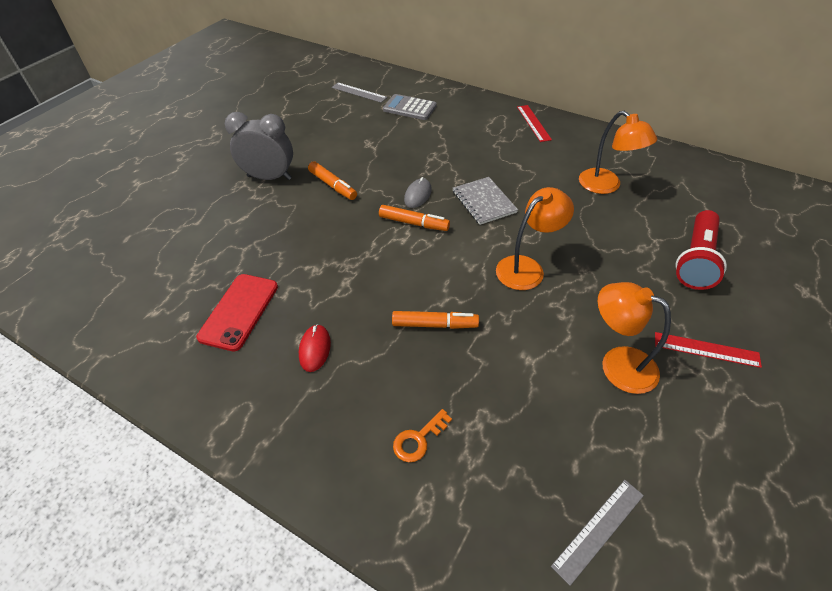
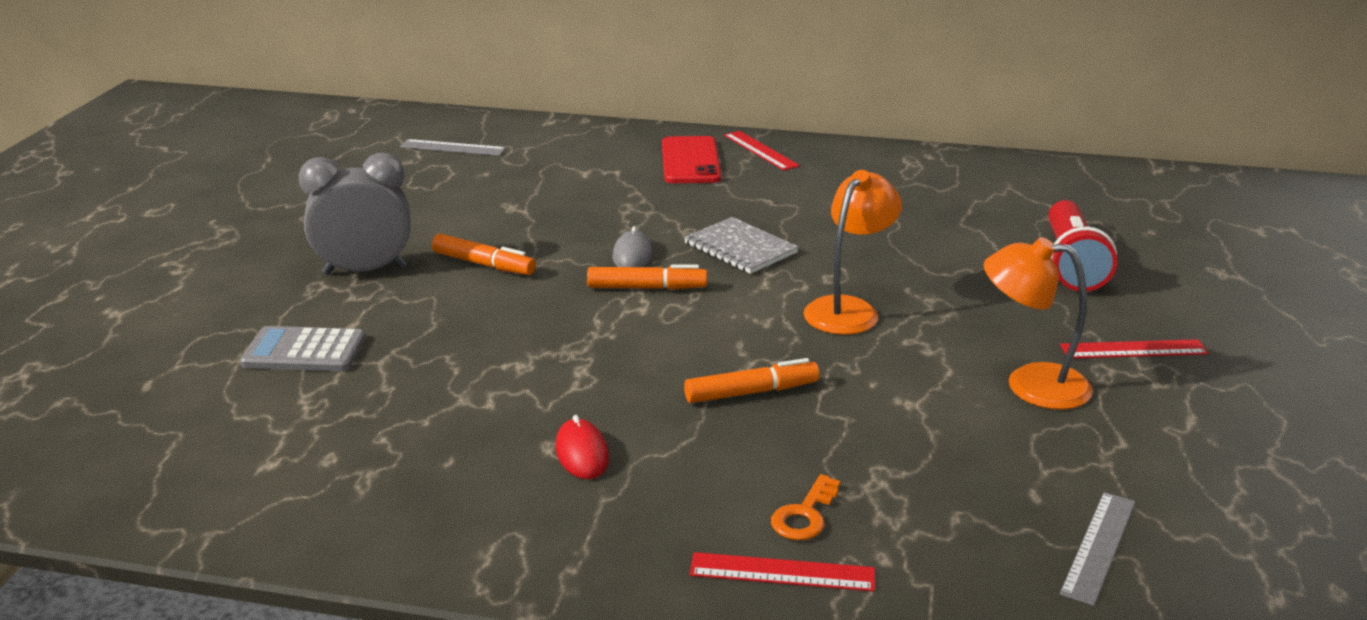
camera: 20 degrees left, 20 degrees down
(239, 311) = (424, 435): red phone -> red phone (690, 161)
(382, 485) = (782, 572): none -> red ruler
(409, 108) = (552, 156): grey calculator -> grey calculator (304, 351)
(606, 186) = (908, 205): orange lamp -> none

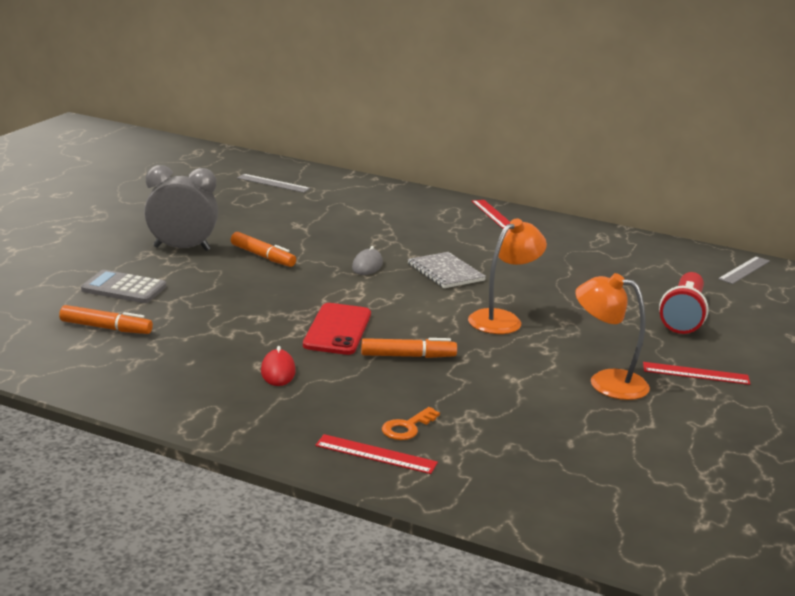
camera: 10 degrees right, 5 degrees down
(647, 288) = (367, 286): orange marker -> orange marker (106, 328)
(690, 161) = (438, 214): red phone -> red phone (337, 330)
(1098, 546) = (597, 477): grey ruler -> grey ruler (744, 270)

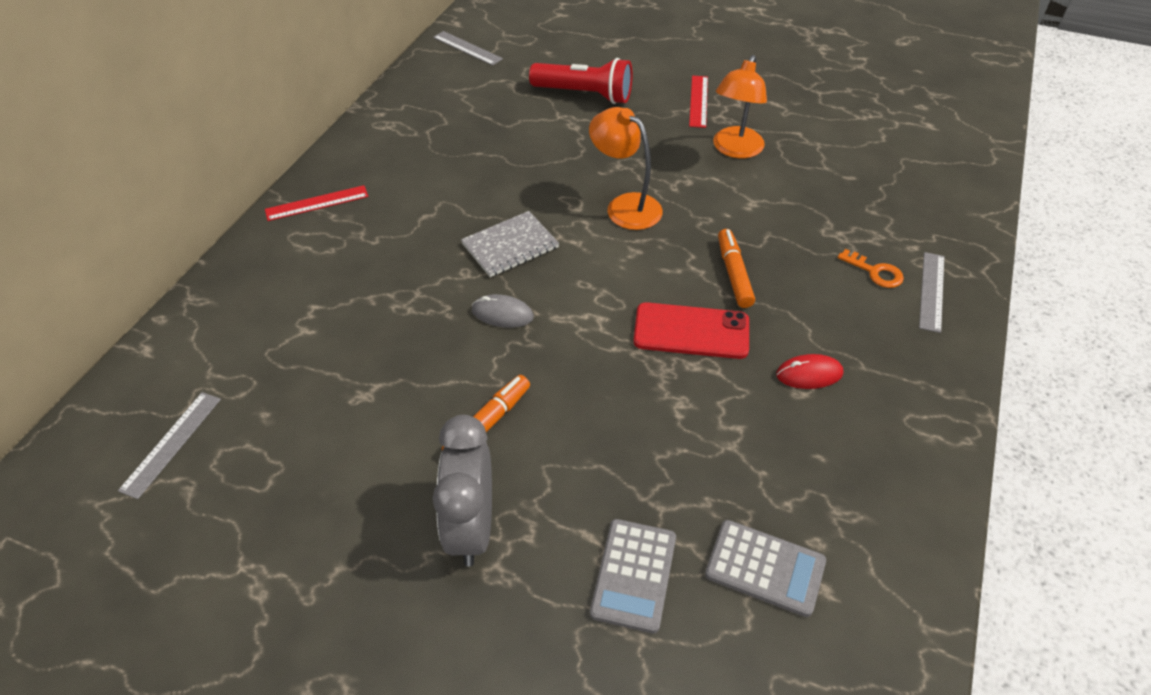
camera: 90 degrees left, 25 degrees up
(106, 328) = (765, 568): orange marker -> grey calculator
(376, 454) = (932, 291): red ruler -> grey ruler

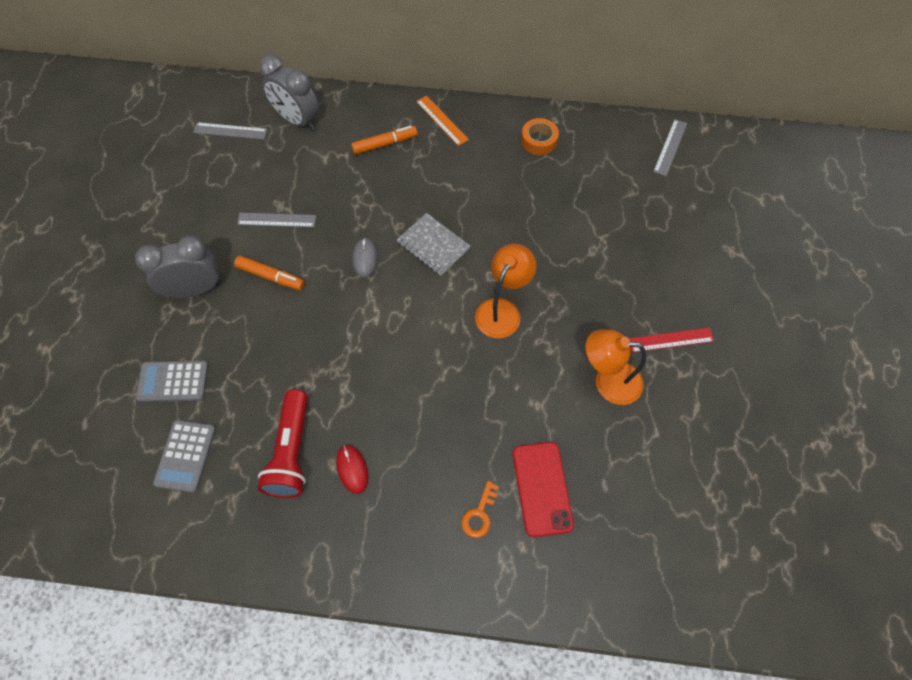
camera: 75 degrees right, 15 degrees up
(210, 352) = (297, 120): none -> grey clock
(317, 203) = (442, 120): red ruler -> orange ruler
(402, 131) = (539, 140): none -> orange tape
(585, 95) = (640, 248): red flashlight -> red flashlight (291, 452)
(691, 331) = (376, 381): red phone -> red phone (542, 488)
(734, 273) = (446, 402): orange marker -> orange marker (385, 144)
(932, 291) = (468, 564): grey ruler -> grey ruler (276, 220)

